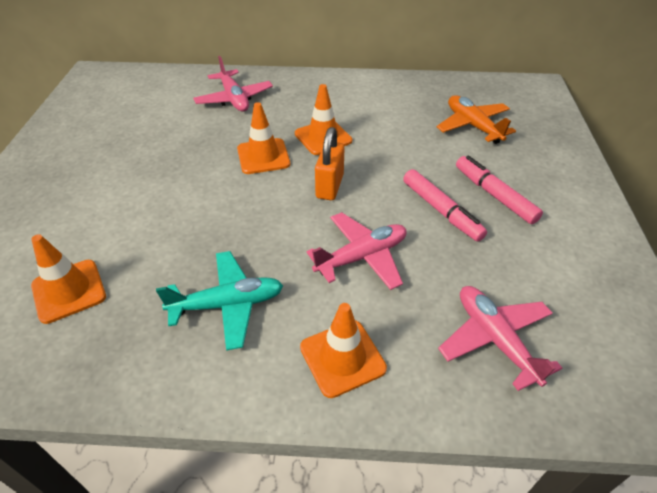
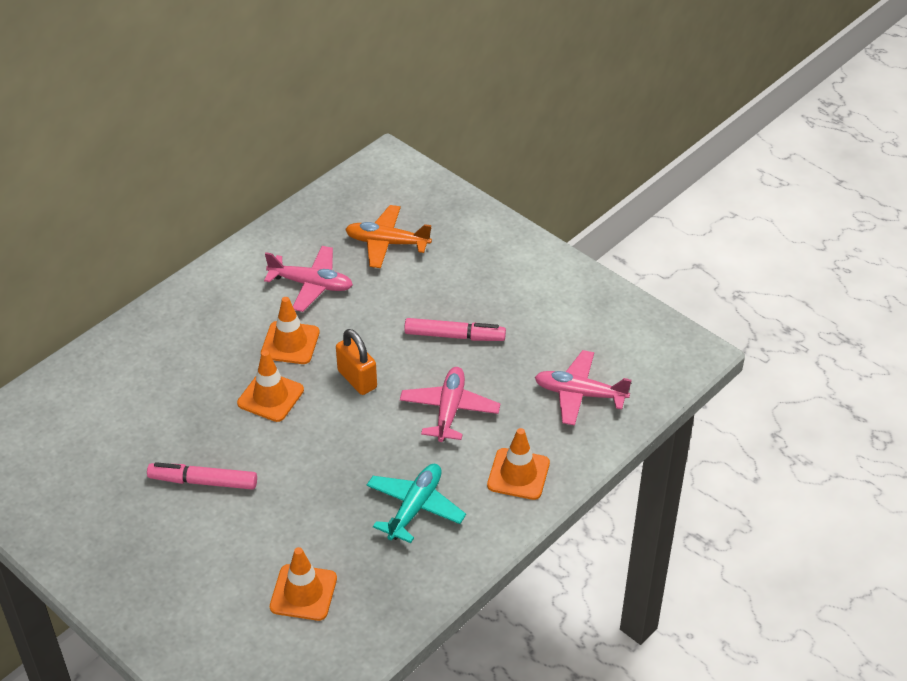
camera: 50 degrees left, 0 degrees up
(234, 99) = (153, 366): pink plane -> pink plane (311, 284)
(494, 195) = (472, 295): pink marker -> pink marker (203, 481)

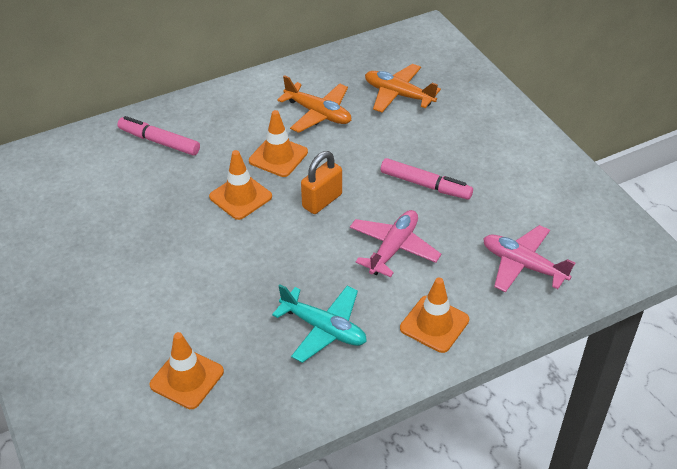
camera: 20 degrees right, 0 degrees up
(203, 481) = (149, 254): pink marker -> pink marker (159, 141)
(311, 284) = (318, 113): pink plane -> orange plane
(357, 379) = (322, 201): orange padlock -> orange padlock turned 60 degrees clockwise
(415, 508) = (323, 328): turquoise plane -> turquoise plane turned 75 degrees clockwise

